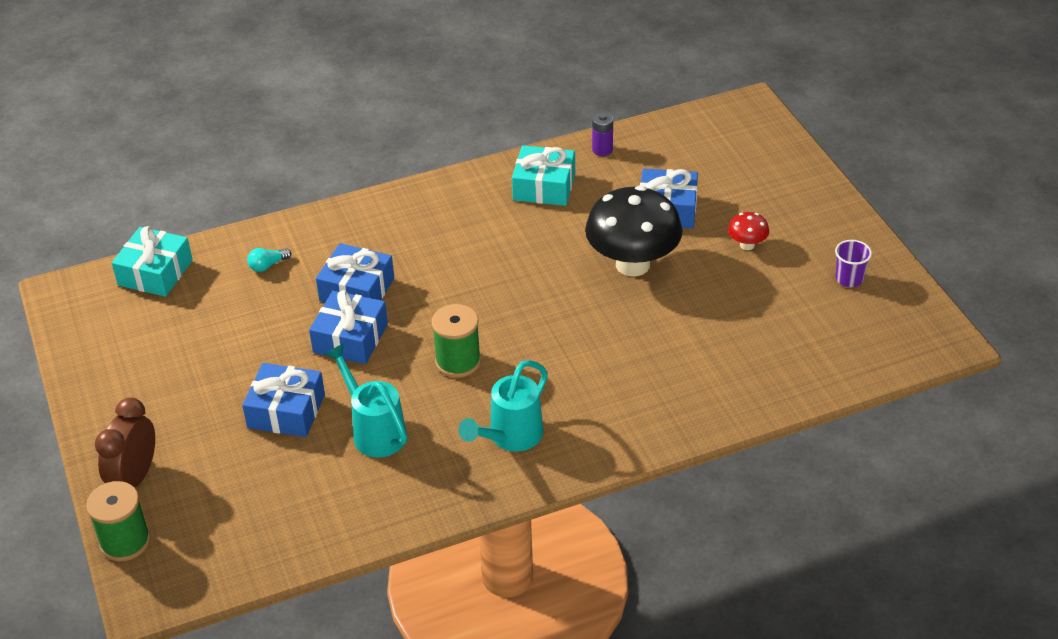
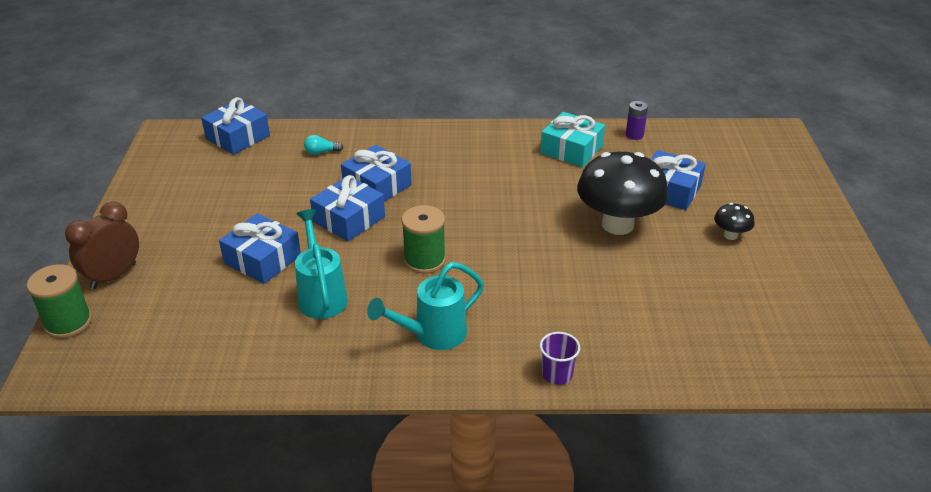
camera: 20 degrees right, 5 degrees down
(155, 273) = (238, 137): turquoise gift -> blue gift
(747, 245) = (730, 235): red mushroom -> black mushroom
(849, 279) = (820, 288): purple cup -> purple cup (557, 374)

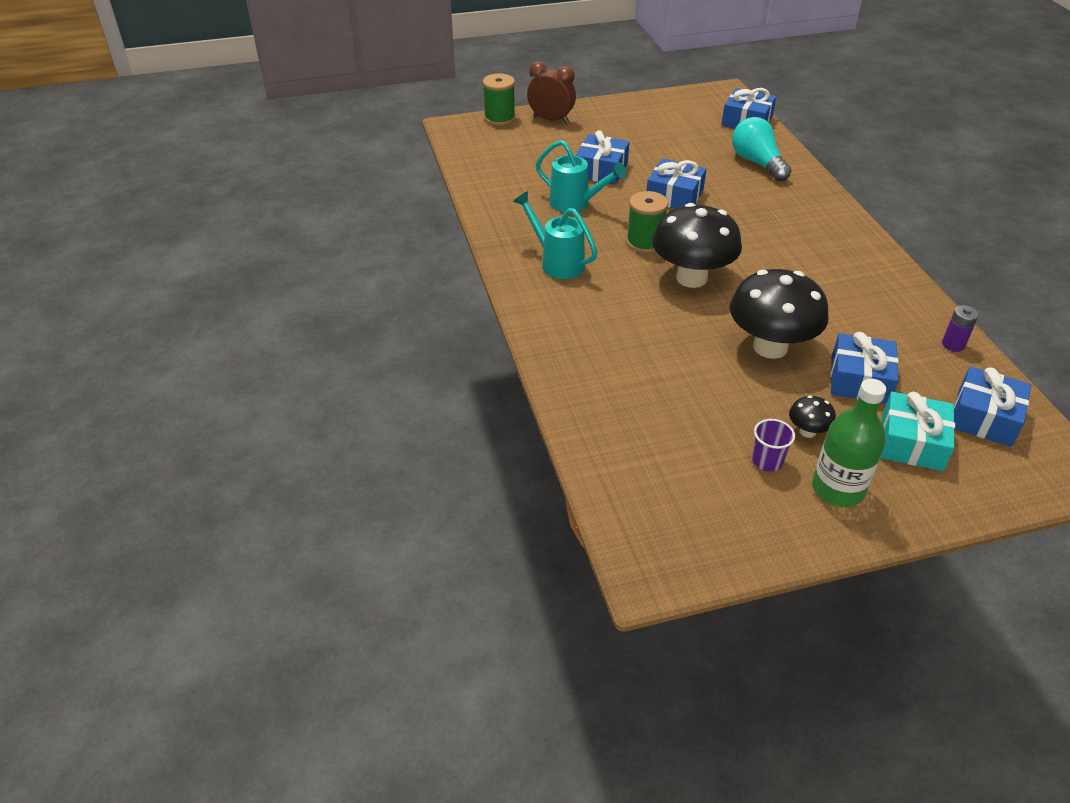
camera: 75 degrees right, 5 degrees up
(321, 152) = (757, 163): turquoise light bulb -> turquoise light bulb, size x2.23
(321, 295) = (575, 204): turquoise watering can -> turquoise watering can turned 60 degrees clockwise
(377, 186) = (730, 200): blue gift -> blue gift (984, 417)
(499, 244) = (691, 278): none -> black mushroom
(557, 374) = (541, 332): purple cup -> purple cup (767, 461)
(571, 150) = (882, 302): turquoise gift -> turquoise gift (911, 442)
(797, 239) = (837, 489): none -> green bottle

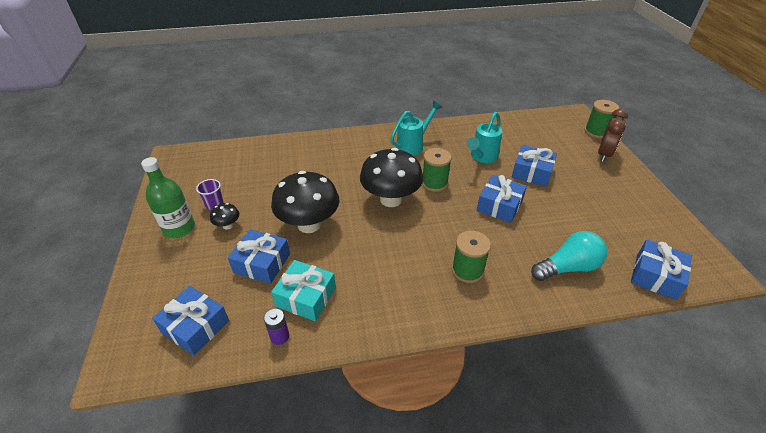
camera: 95 degrees right, 0 degrees up
(791, 221) = (467, 270): none -> green spool
(911, 442) = (194, 274): turquoise gift -> turquoise gift (306, 297)

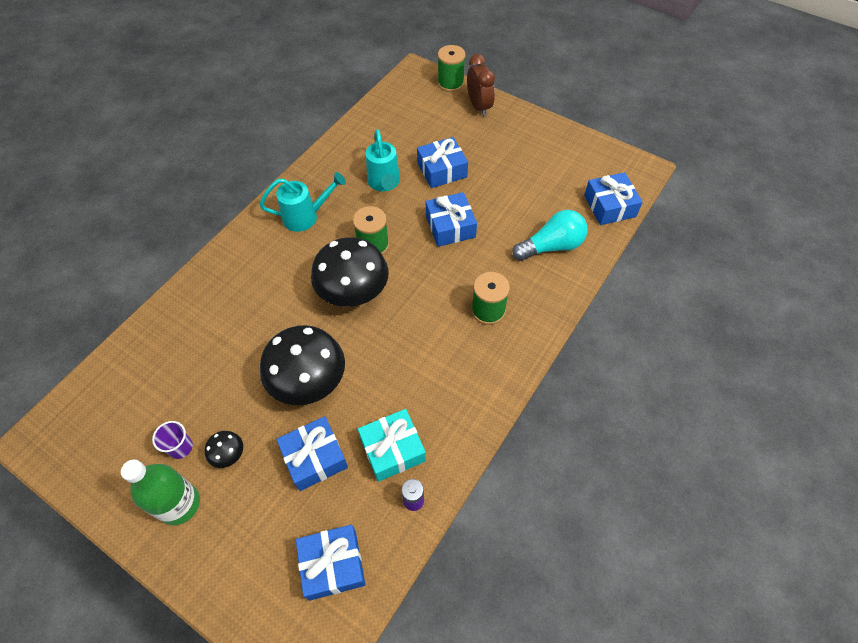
camera: 45 degrees left, 15 degrees up
(413, 145) = (306, 216): turquoise watering can -> turquoise watering can turned 75 degrees clockwise
(568, 267) = (551, 246): turquoise light bulb -> turquoise light bulb turned 45 degrees clockwise

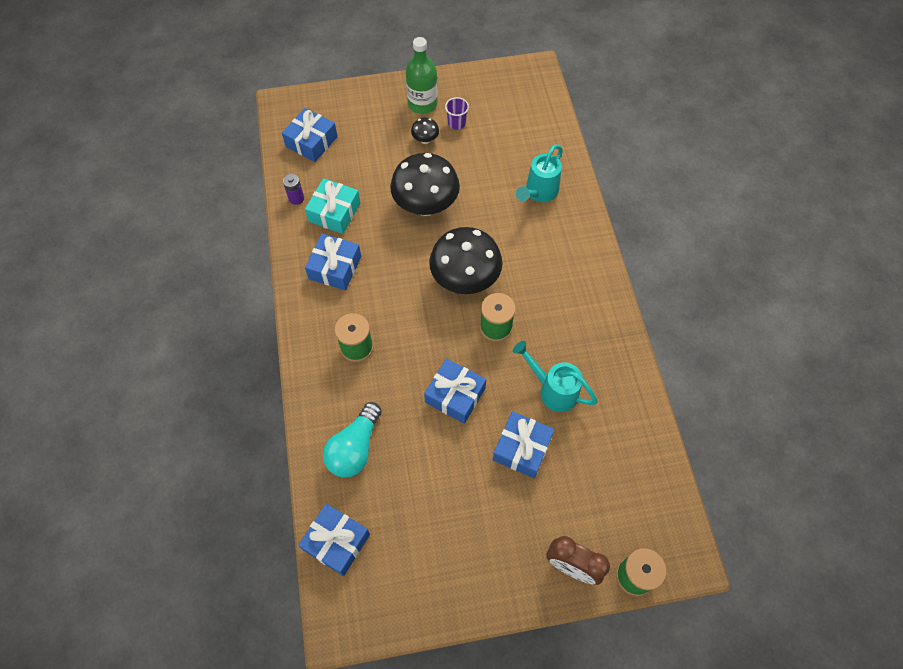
camera: 135 degrees right, 5 degrees up
(306, 216) = (573, 307): turquoise watering can -> turquoise watering can (539, 192)
(315, 458) = (376, 174): blue gift -> blue gift (335, 267)

